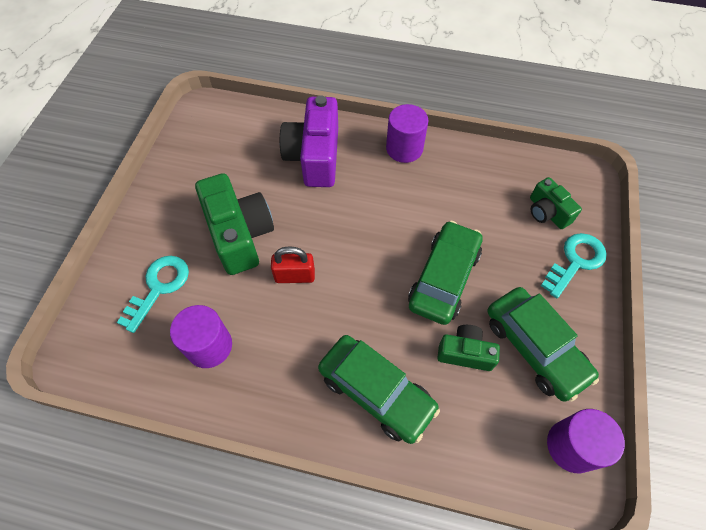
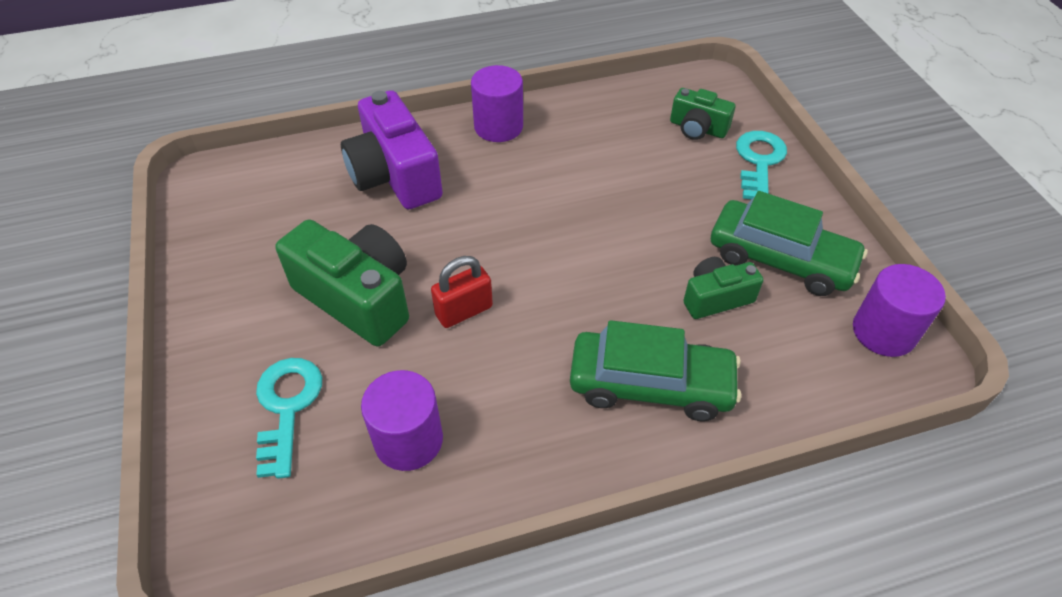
camera: 30 degrees left, 10 degrees down
(444, 278) = (639, 236): green car -> none

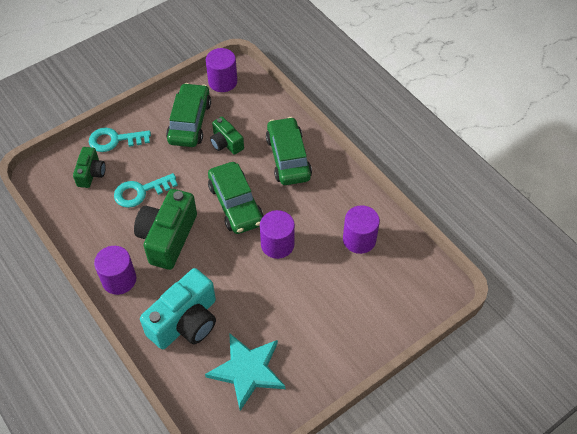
camera: 110 degrees left, 5 degrees up
(279, 219) = (247, 371): none -> turquoise star
(287, 407) = (367, 298): turquoise key -> turquoise key (140, 192)
(358, 297) = (289, 298): green camera -> green camera (167, 237)
(395, 175) = (185, 321): purple camera -> turquoise camera
(464, 311) = (277, 244): red padlock -> purple cylinder
(572, 277) = (235, 204): none -> green car

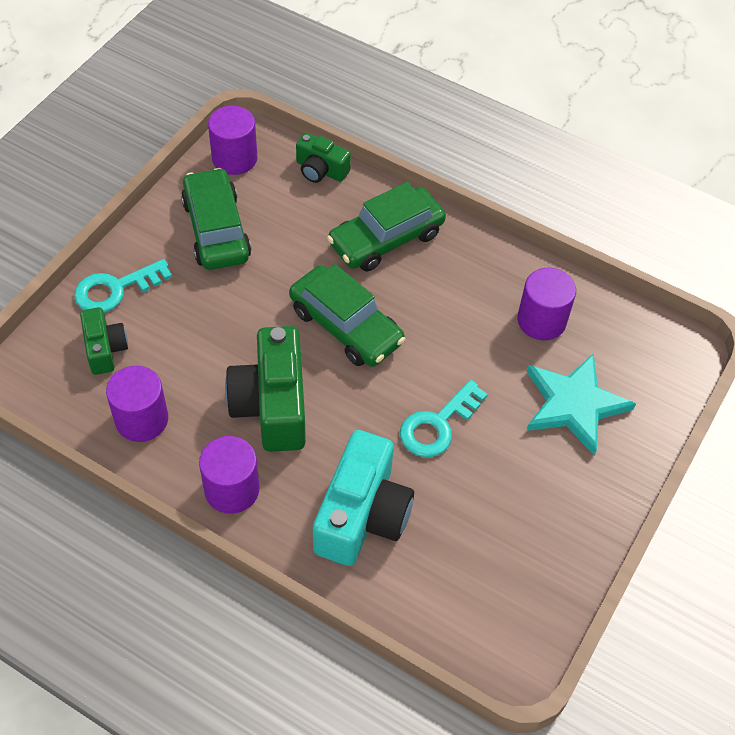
camera: 25 degrees left, 0 degrees up
(140, 192) = (196, 352): turquoise key -> turquoise key (438, 425)
(226, 143) = (286, 244): green camera -> green camera (321, 170)
(247, 371) = (485, 551): turquoise star -> turquoise star (574, 405)
(277, 244) = (434, 363): purple cylinder -> purple cylinder (141, 419)
(288, 158) = (386, 239): green car -> green car turned 90 degrees counterclockwise

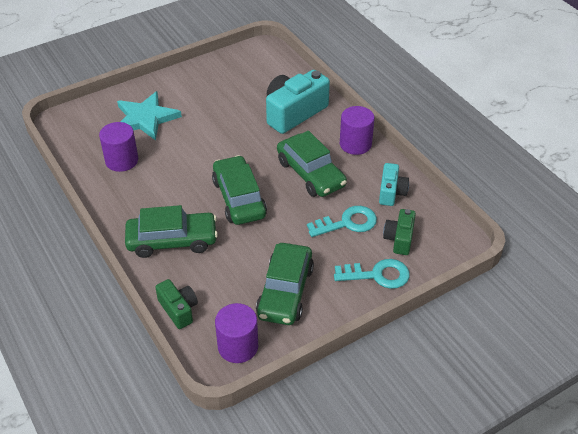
camera: 150 degrees left, 10 degrees down
(141, 419) = (391, 192): purple cylinder -> turquoise camera
(272, 405) = (310, 173): green camera -> green car
(438, 425) = (225, 134): turquoise key -> turquoise key (347, 223)

